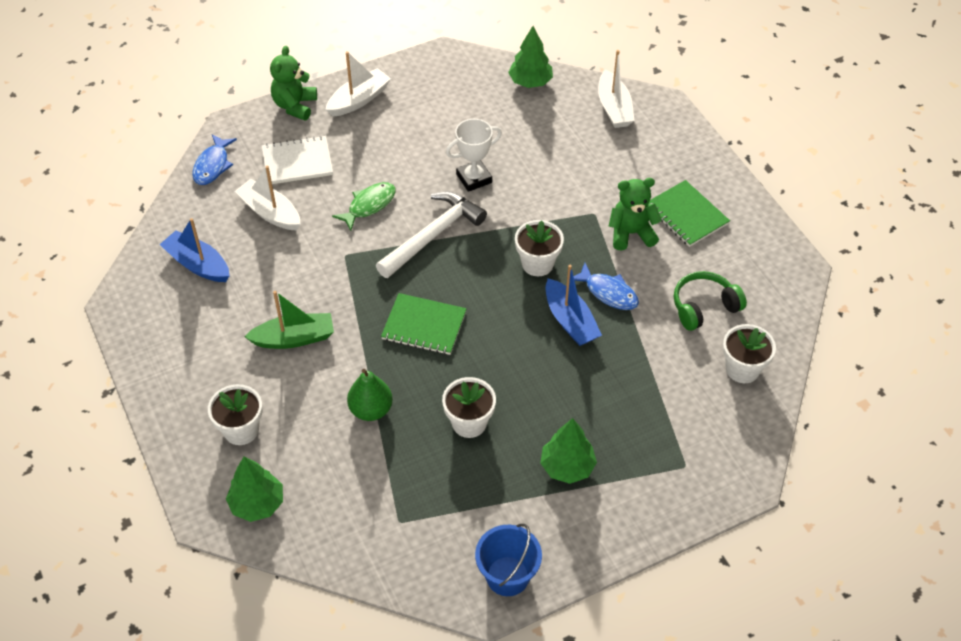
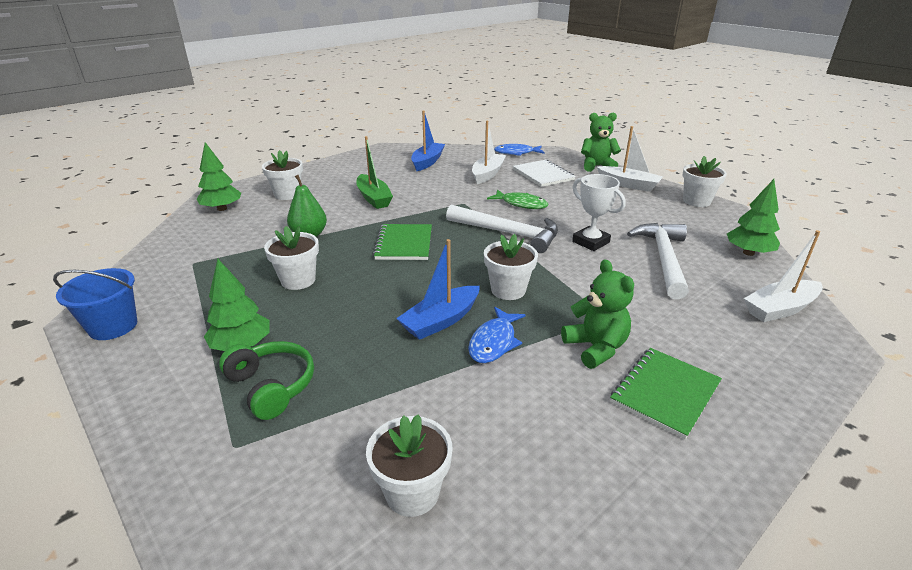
camera: 75 degrees right, 20 degrees down
(421, 66) = (696, 201): none -> white flower pot
(521, 141) = (663, 259): none -> white hammer
(704, 307) = (512, 432): green headphones -> green headphones (272, 386)

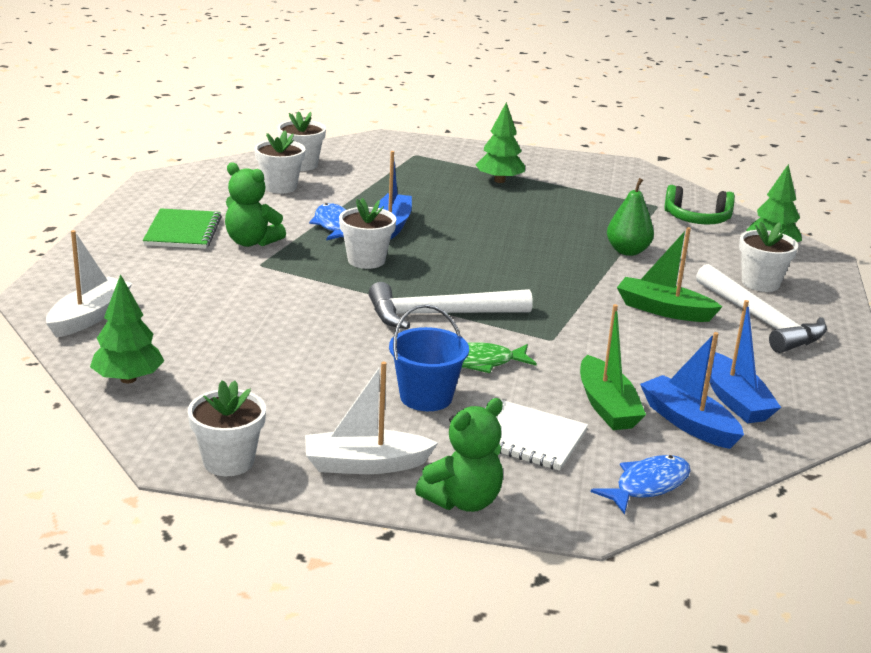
camera: 140 degrees right, 5 degrees down
(113, 326) = (600, 167): blue bucket -> blue bucket (426, 397)
(272, 386) = (441, 173): green headphones -> green headphones (697, 219)
(298, 280) = (549, 218): white flower pot -> white flower pot (280, 187)
(404, 244) = (525, 270): green notebook -> none
(464, 161) = (688, 423): none -> blue boat
(487, 174) = (607, 406): white boat -> green boat
(590, 242) = (334, 333): white trophy -> none
(663, 259) = (234, 337): white hammer -> white hammer (761, 320)

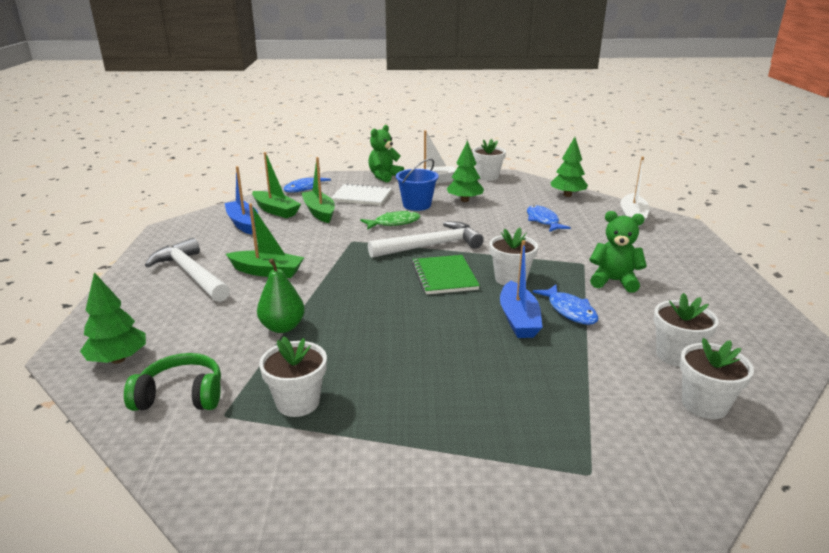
camera: 170 degrees right, 0 degrees up
(183, 231) = (677, 282): green notebook -> green notebook (444, 276)
(238, 331) = (543, 221): none -> blue fish
(499, 181) = (440, 427): green tree -> green tree (464, 200)
(688, 423) = (276, 210): blue boat -> green boat
(760, 283) = (165, 310): white flower pot -> white flower pot (298, 402)

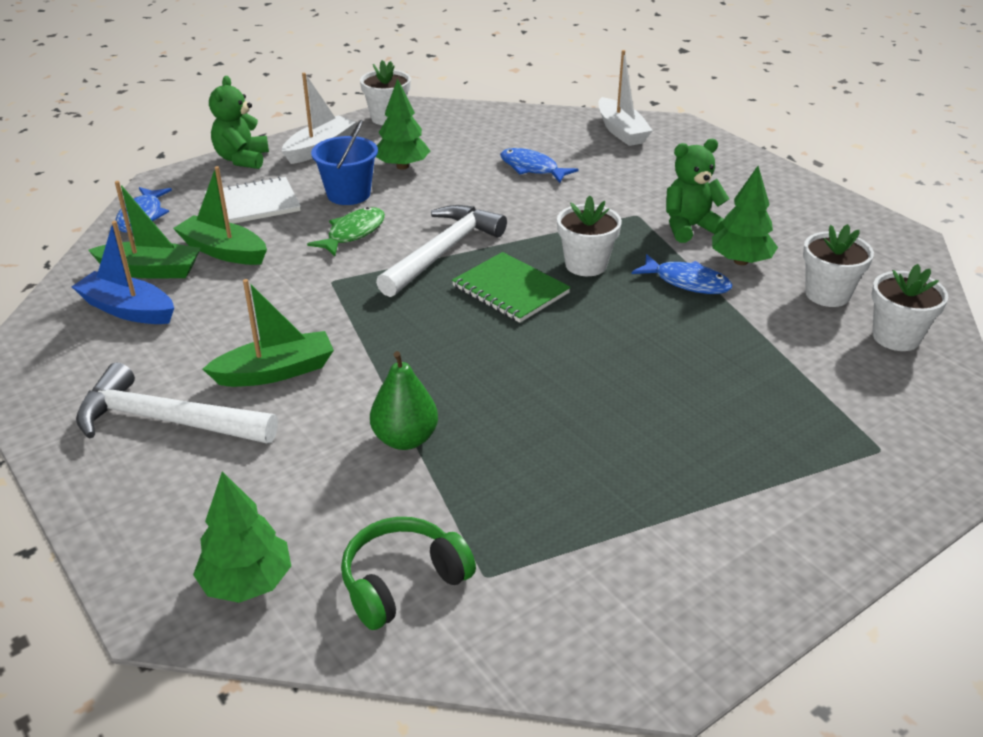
camera: 35 degrees left, 10 degrees up
(298, 402) = (547, 519): white flower pot -> none
(518, 319) = (650, 314): blue boat -> none
(567, 195) = (518, 120): green tree -> green tree (741, 261)

